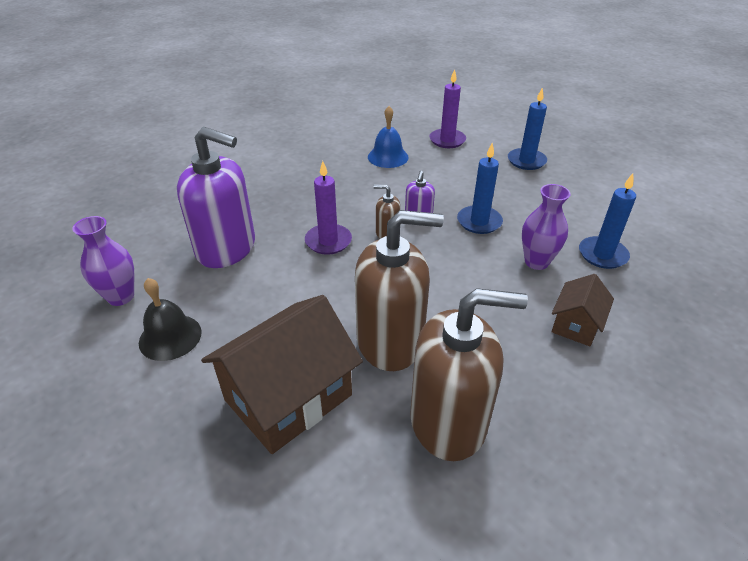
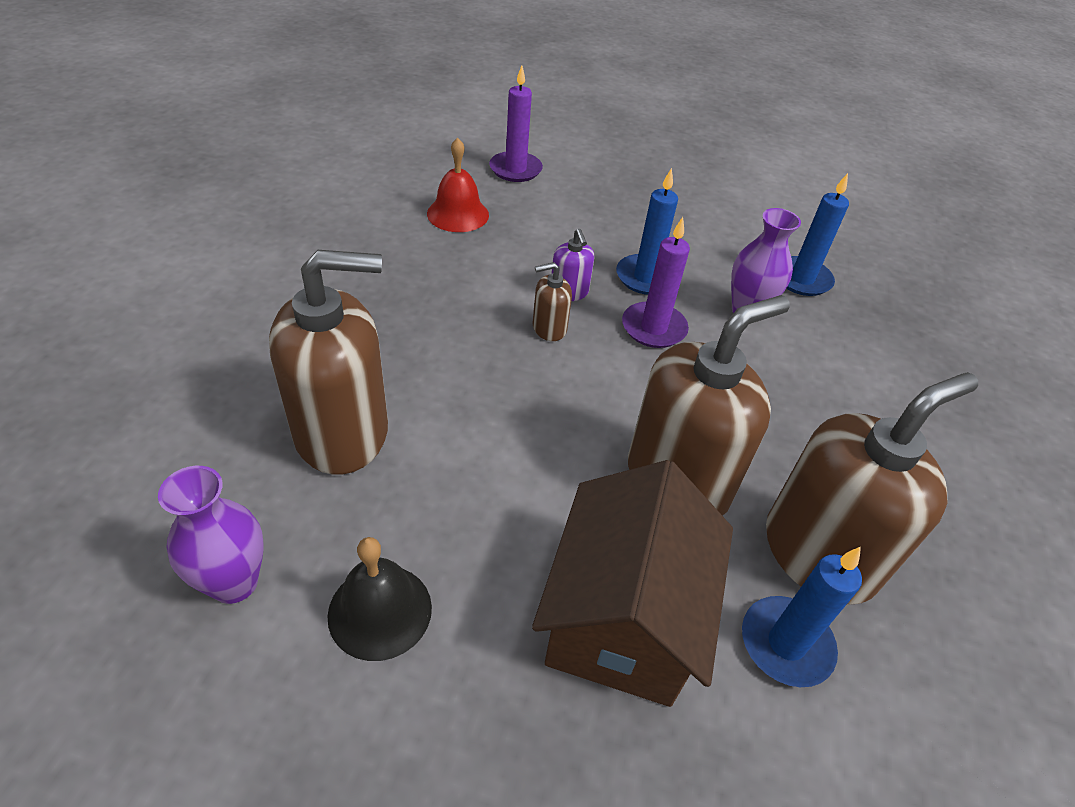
camera: 35 degrees left, 5 degrees up
(226, 248) = (342, 432): purple soap dispenser -> brown soap dispenser
(328, 241) = (483, 368): purple candle -> purple candle (653, 328)
(388, 157) = (458, 214): blue bell -> red bell
(526, 161) = (632, 177): blue candle -> blue candle (786, 644)
(576, 324) = (843, 376): brown house -> none

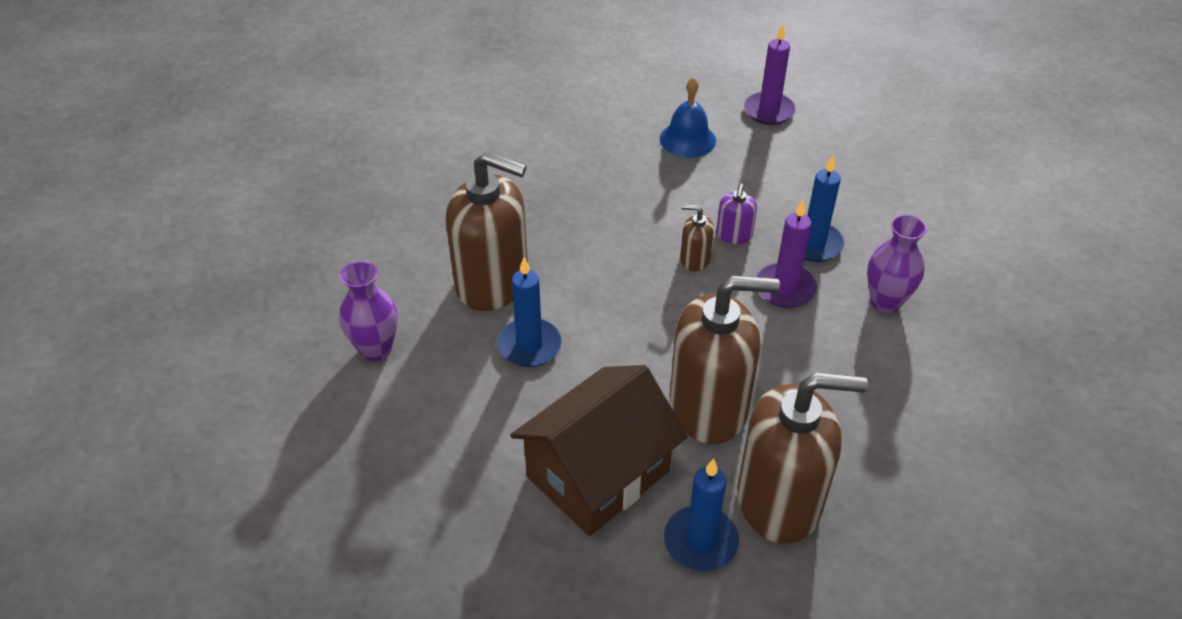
camera: 35 degrees right, 0 degrees up
(380, 611) = (448, 401): black bell -> none
(458, 214) = (687, 139): red bell -> blue bell
(801, 279) = (969, 292): blue candle -> blue candle (529, 345)

